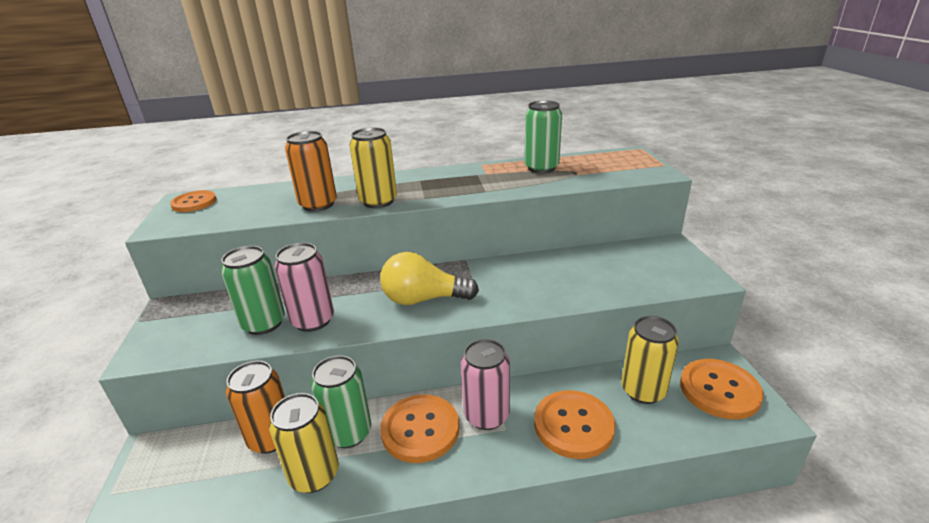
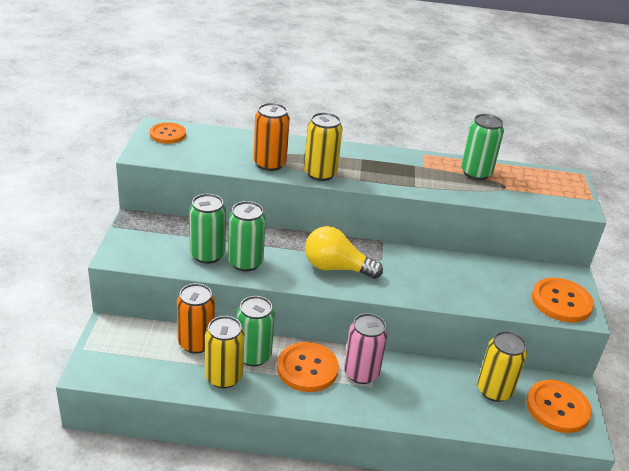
camera: 10 degrees right, 5 degrees up
(313, 320) = (245, 262): pink can -> green can
(573, 425) = (426, 399): orange button -> orange button (561, 302)

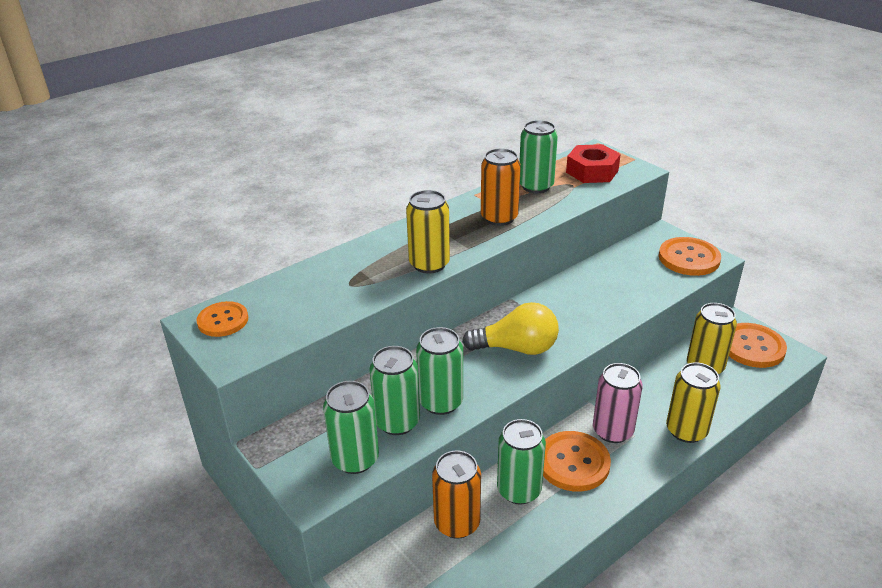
camera: 40 degrees left, 0 degrees up
(159, 255) = (355, 459): none -> green can
(223, 377) = (526, 532): yellow can -> yellow can (686, 430)
(269, 164) = (372, 284): orange can -> orange can (499, 218)
(336, 268) = (516, 348): yellow light bulb -> yellow light bulb turned 150 degrees counterclockwise
(538, 187) = (592, 171): none -> red nut

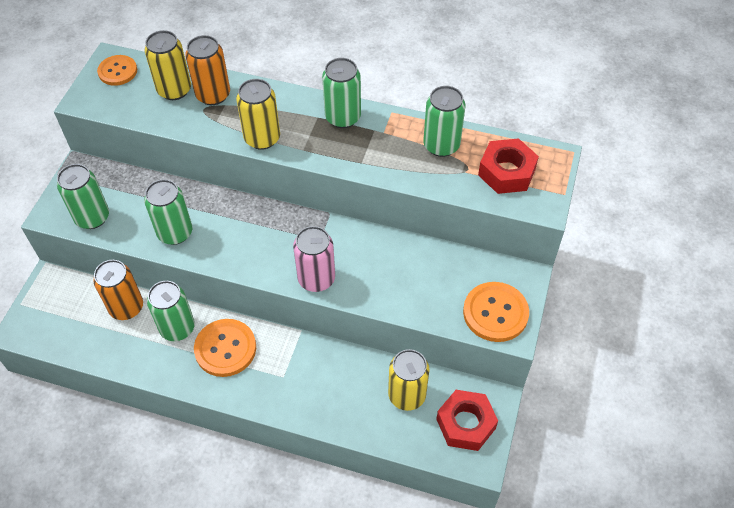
camera: 55 degrees right, 20 degrees up
(397, 422) = (140, 220): green can -> green can (343, 117)
(499, 218) = (365, 146): orange can -> orange can (213, 95)
(516, 348) = (266, 247): yellow light bulb -> none
(612, 431) = (277, 359): pink can -> pink can (316, 279)
(686, 430) = (312, 410): yellow can -> yellow can (174, 90)
(752, 347) = (465, 424): orange button -> red nut

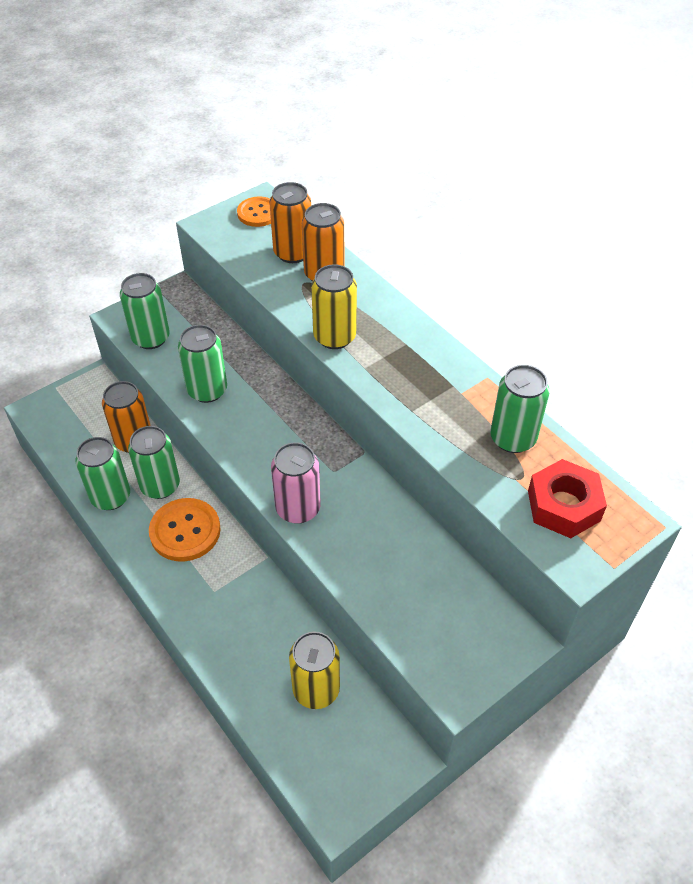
camera: 35 degrees right, 5 degrees down
(174, 90) = (293, 253): yellow can -> orange can
(343, 117) = (431, 357): green can -> green can (111, 497)
(465, 424) = (352, 761): red nut -> none
(495, 313) = (453, 657): orange button -> none

